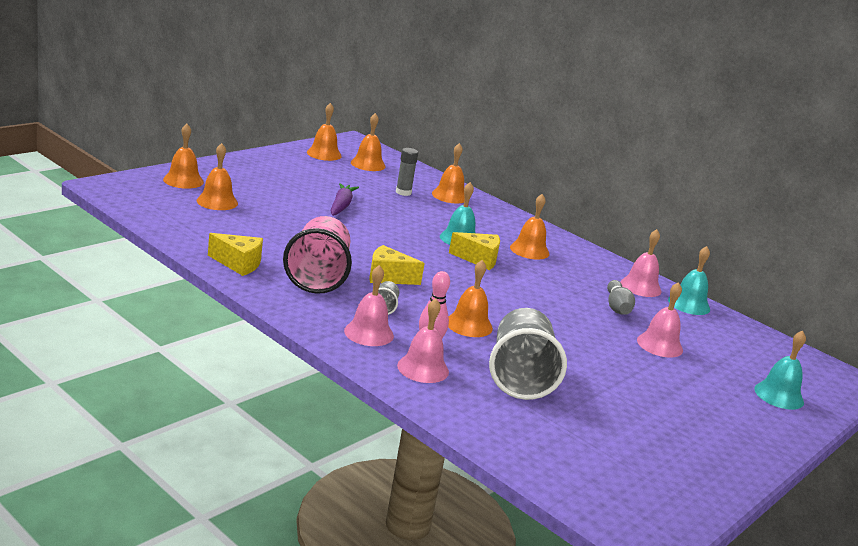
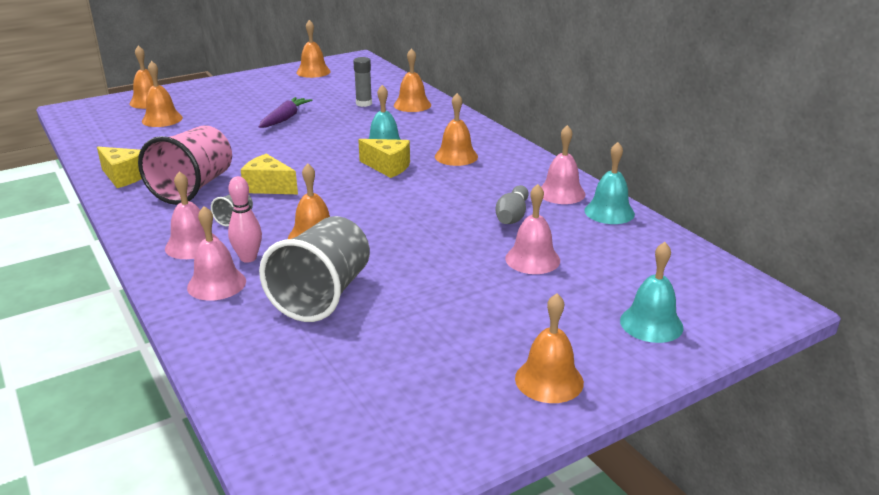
camera: 20 degrees right, 5 degrees up
(368, 164) = (350, 79): orange bell -> orange bell (549, 380)

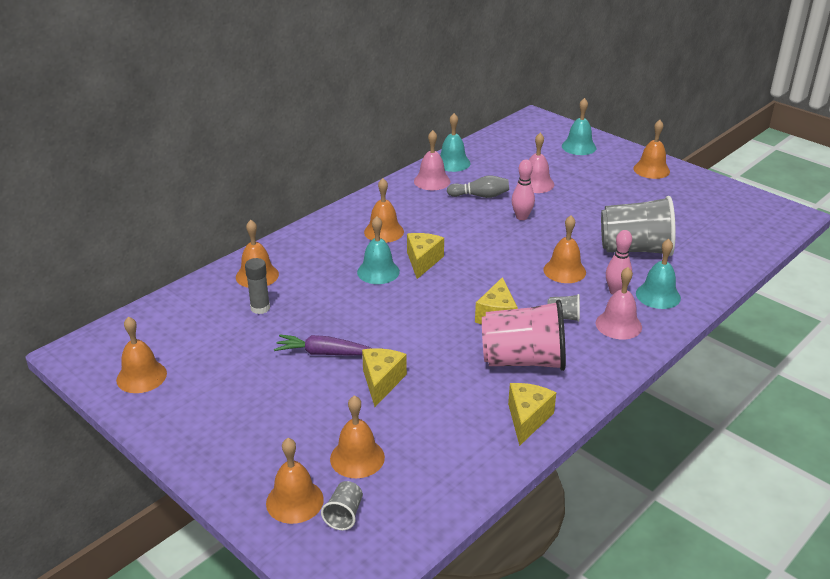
camera: 105 degrees left, 5 degrees up
(119, 112) = (344, 515): none -> grey cup
(216, 284) = (658, 295): pink bell -> turquoise bell
(229, 133) = (381, 382): none -> yellow cheese
(447, 233) = (521, 217): none -> pink bowling pin

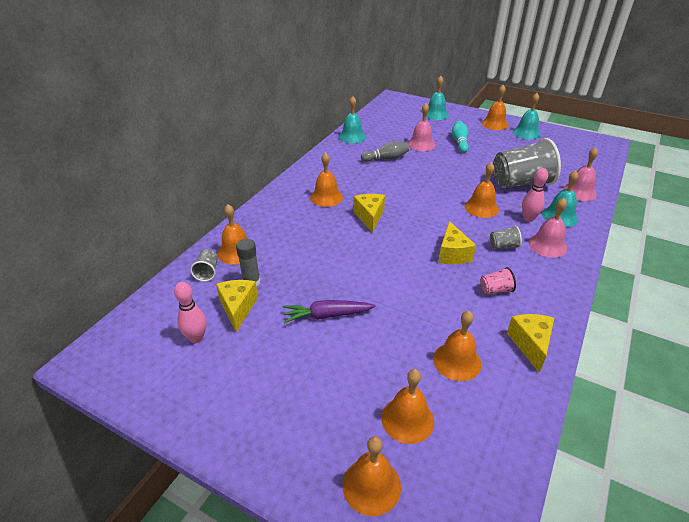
camera: 15 degrees left, 5 degrees up
(141, 376) = (163, 374): orange bell -> orange bell (457, 361)
(344, 515) = (427, 489): grey cup -> grey cup (207, 272)
(378, 272) = (338, 232): turquoise bell -> turquoise bell (526, 133)
(381, 382) = (391, 334): yellow cheese -> yellow cheese (238, 308)
(432, 181) = (344, 152): pink bell -> pink bell (579, 192)
(521, 217) = (425, 170): pink bowling pin -> pink bowling pin (196, 338)
(523, 360) = (495, 290): pink cup -> pink cup, size x0.42
(587, 188) = (459, 142): none -> turquoise bowling pin

